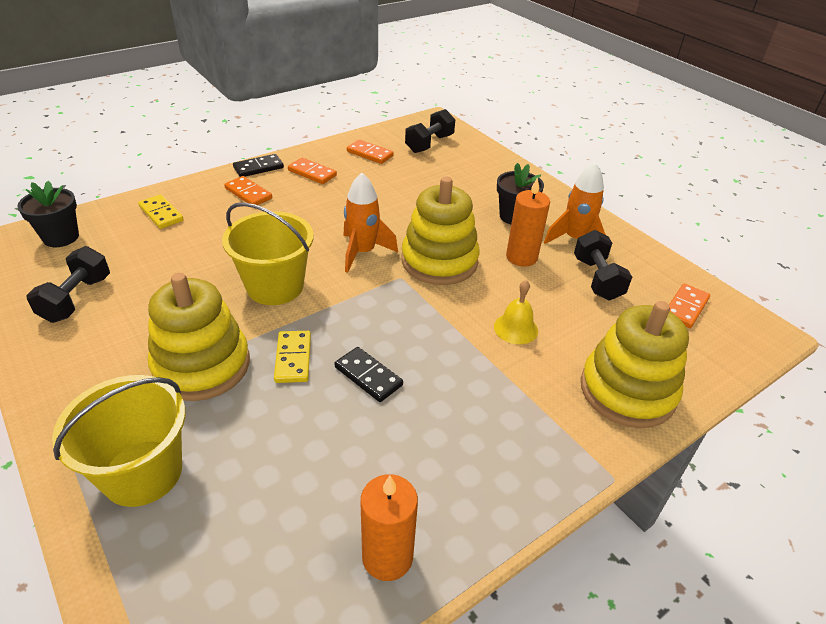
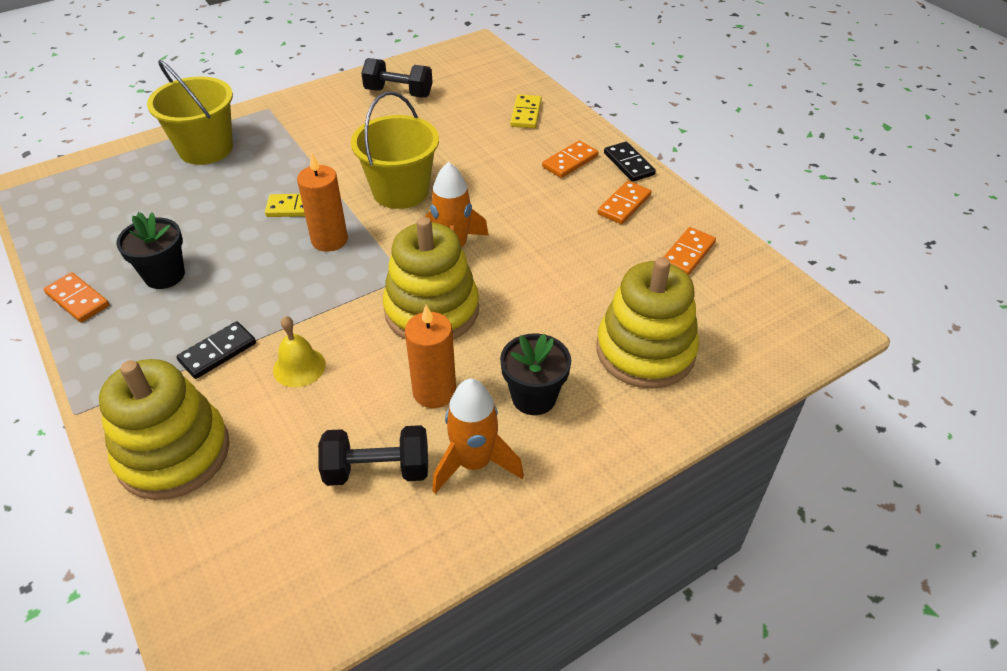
camera: 95 degrees right, 5 degrees up
(61, 237) = (486, 71): black flower pot -> black flower pot (164, 275)
(161, 214) = (526, 114): yellow domino -> yellow domino turned 45 degrees counterclockwise
(202, 365) = (303, 161): yellow stacking toy -> yellow stacking toy (645, 351)
(368, 376) = (261, 253): black domino -> black domino (218, 352)
(387, 557) = (80, 262): orange candle -> orange candle (329, 240)
(429, 144) = (737, 317): black dumbbell -> none
(685, 308) = (296, 569): orange domino -> orange domino (77, 300)

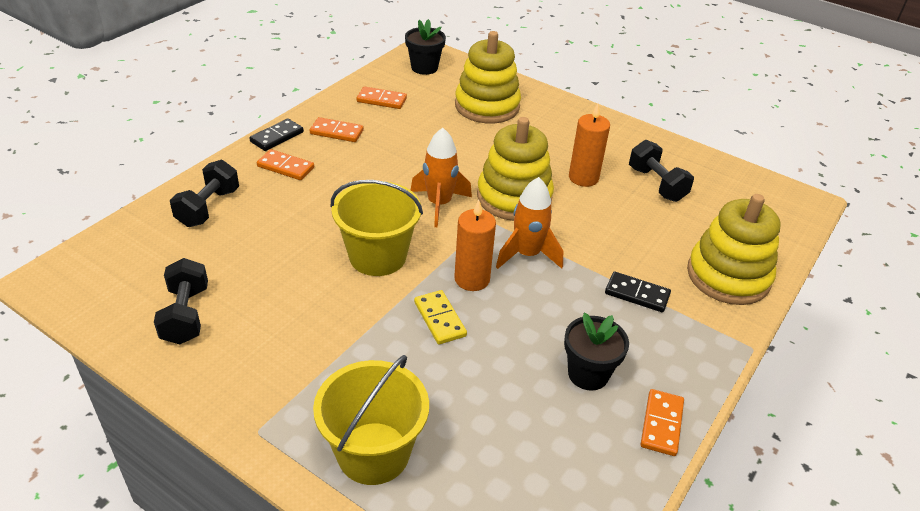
camera: 115 degrees left, 5 degrees down
(299, 367) = (614, 244): yellow bell -> none
(474, 463) = (619, 151): orange rocket -> orange rocket (527, 255)
(526, 114) = (208, 207): yellow domino -> black dumbbell
(534, 397) = (555, 139): black flower pot -> black flower pot (424, 68)

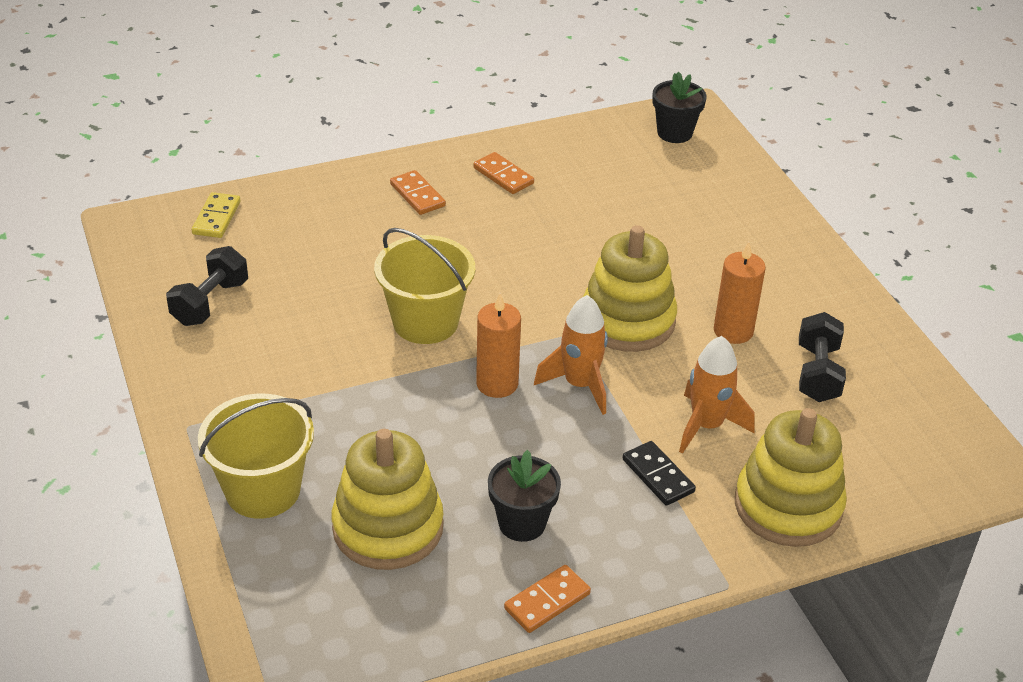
camera: 35 degrees right, 0 degrees up
(208, 207) = (310, 209): black dumbbell -> none
(277, 137) = (437, 159): black domino -> none
(381, 100) = (586, 156): orange domino -> none
(439, 204) = (538, 295): orange rocket -> orange rocket (706, 426)
(439, 319) = (428, 407): yellow domino -> yellow domino (216, 218)
(487, 106) = (704, 205): yellow stacking toy -> yellow stacking toy (388, 527)

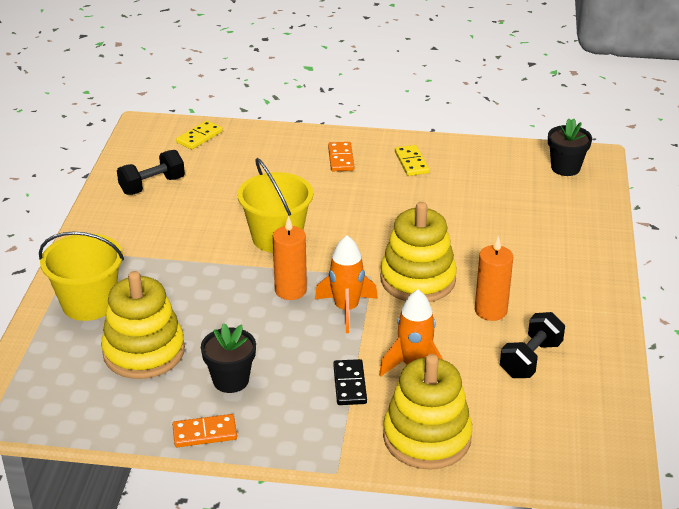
camera: 30 degrees right, 5 degrees down
(503, 176) = (411, 162): orange domino -> yellow domino

